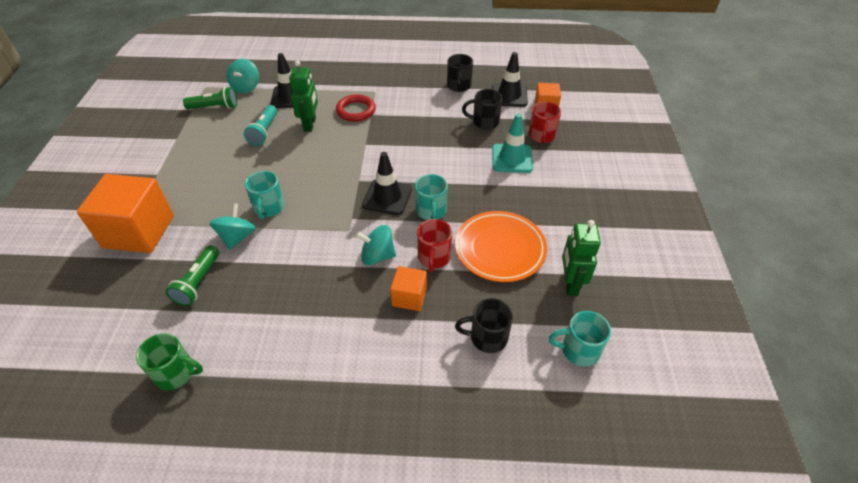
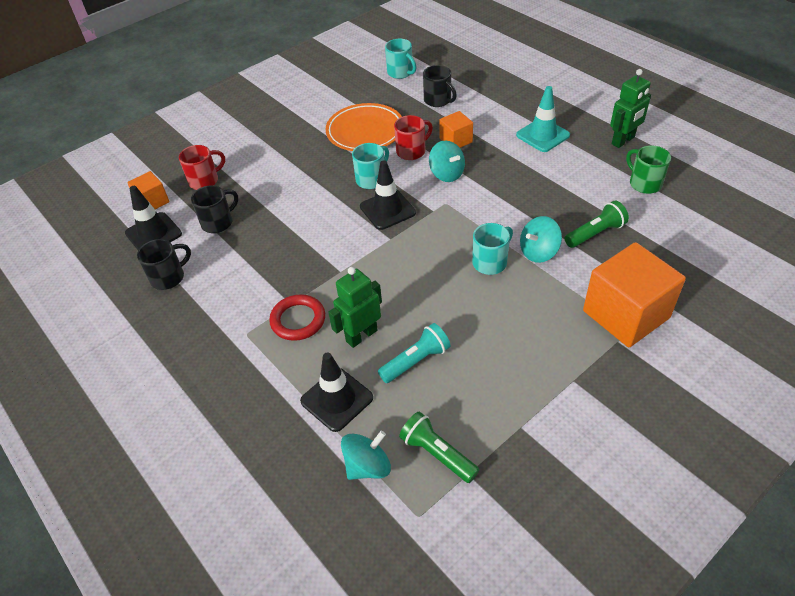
camera: 130 degrees left, 0 degrees up
(484, 122) = (218, 222): black mug -> black mug turned 90 degrees counterclockwise
(512, 158) = (256, 179): turquoise traffic cone -> turquoise traffic cone (542, 135)
(570, 283) = (356, 95): green robot -> green robot (623, 141)

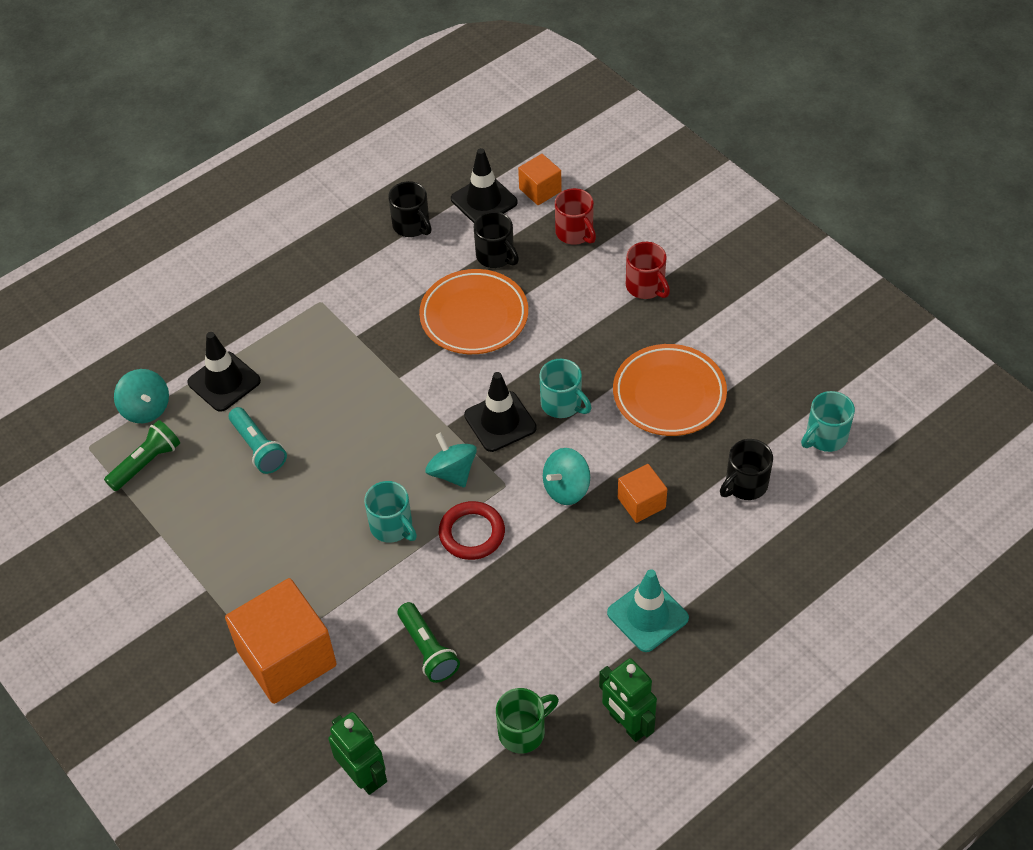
camera: 90 degrees right, 5 degrees up
(281, 231) = (474, 316): none -> orange plate
(298, 320) = (332, 343): red ring -> red ring (472, 533)
(361, 335) = (301, 399): green robot -> green robot (363, 775)
(412, 151) = (620, 449): red mug -> red mug (646, 287)
(538, 252) = (402, 580): turquoise spinning top -> turquoise spinning top (452, 472)

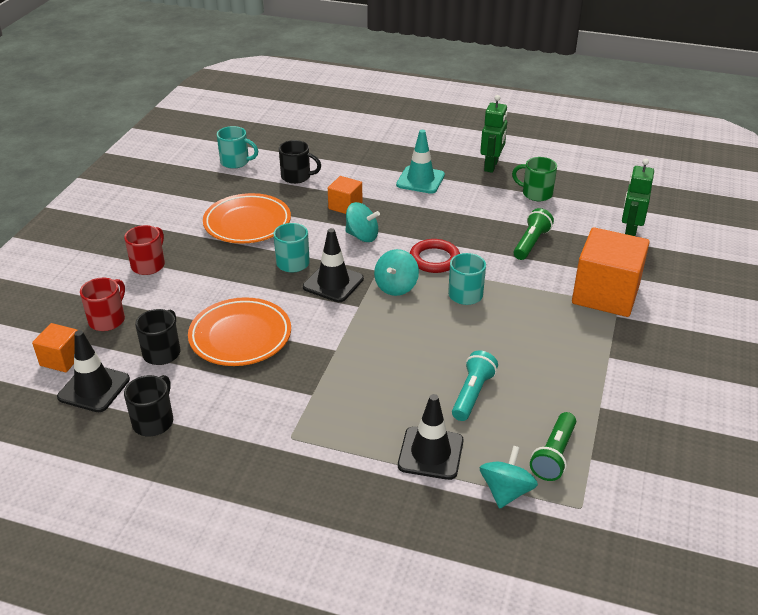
camera: 125 degrees left, 15 degrees down
(146, 463) = (554, 455): green flashlight -> green flashlight turned 75 degrees counterclockwise

